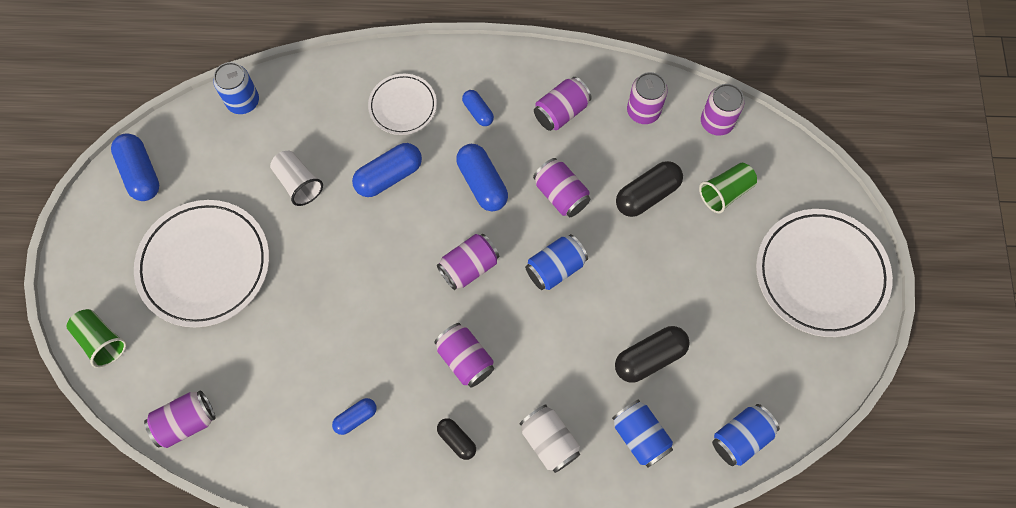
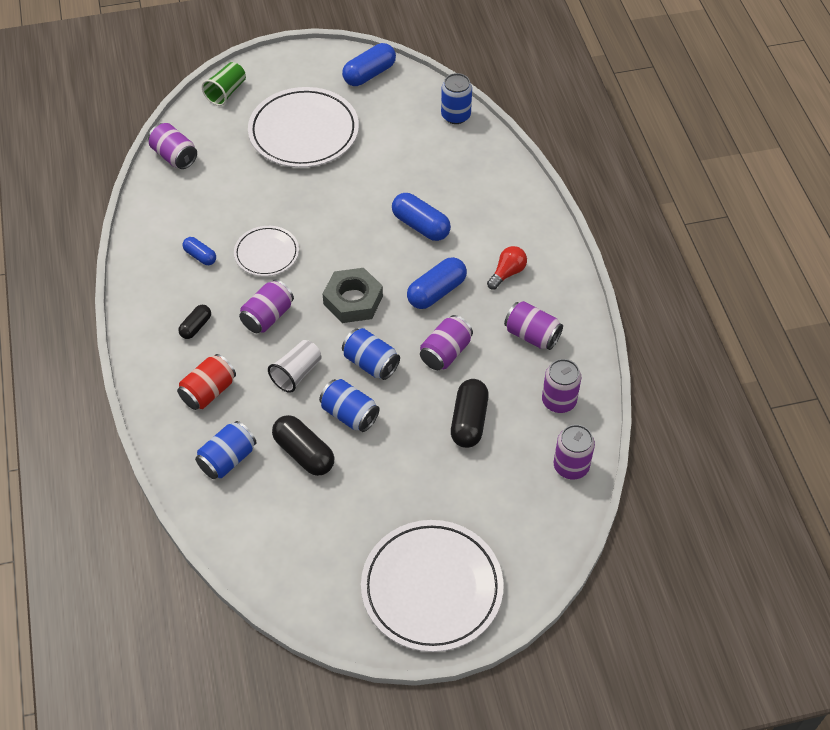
camera: 75 degrees right, 15 degrees down
(298, 183) = (393, 169): white cup -> white cup (297, 373)
(403, 106) = (492, 219): white plate -> white plate (266, 253)
(469, 267) = (353, 300): purple can -> grey nut
(478, 112) = (507, 273): blue capsule -> red light bulb
(549, 441) = (208, 391): white can -> red can
(647, 195) = (469, 421): black capsule -> black capsule turned 60 degrees clockwise
(725, 192) = (494, 487): green cup -> none
(740, 438) = (243, 541): blue can -> blue can (349, 414)

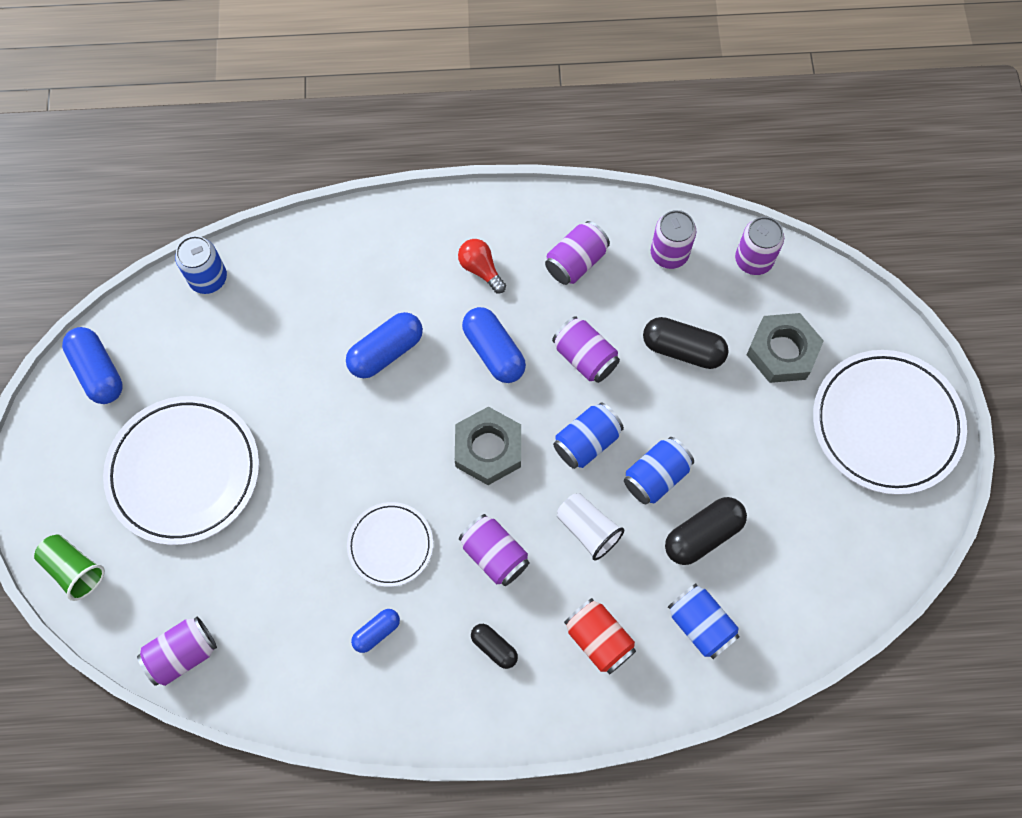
camera: 80 degrees left, 15 degrees up
(485, 497) = (782, 351): none -> grey nut

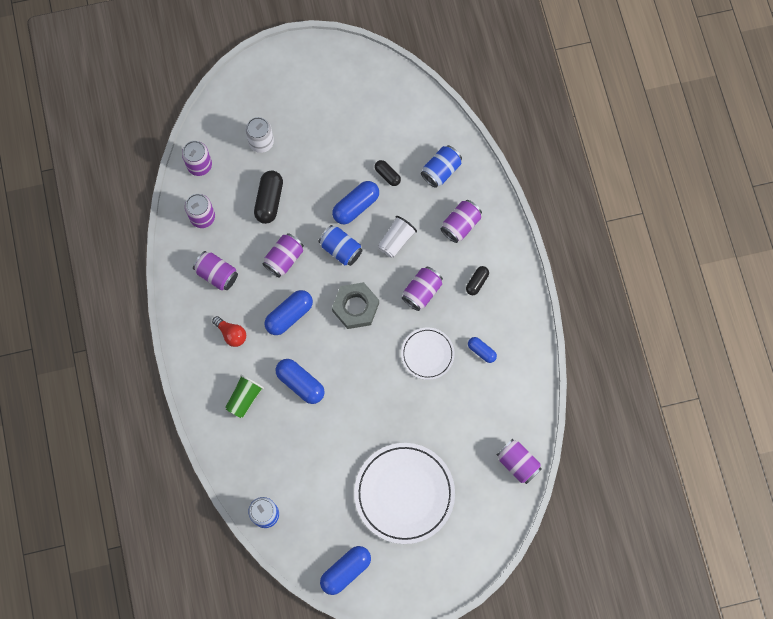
camera: 100 degrees left, 5 degrees up
(74, 569) = (480, 545): green cup -> green cup (244, 398)
(481, 269) = (231, 334): red light bulb -> red light bulb turned 90 degrees counterclockwise
(598, 639) = (460, 225): red can -> purple can
(656, 476) = (356, 206): blue can -> blue capsule
(703, 535) = (387, 175): black capsule -> black capsule, size x0.59
(782, 351) = (261, 142): grey nut -> white can
(886, 424) = (299, 80): white plate -> none

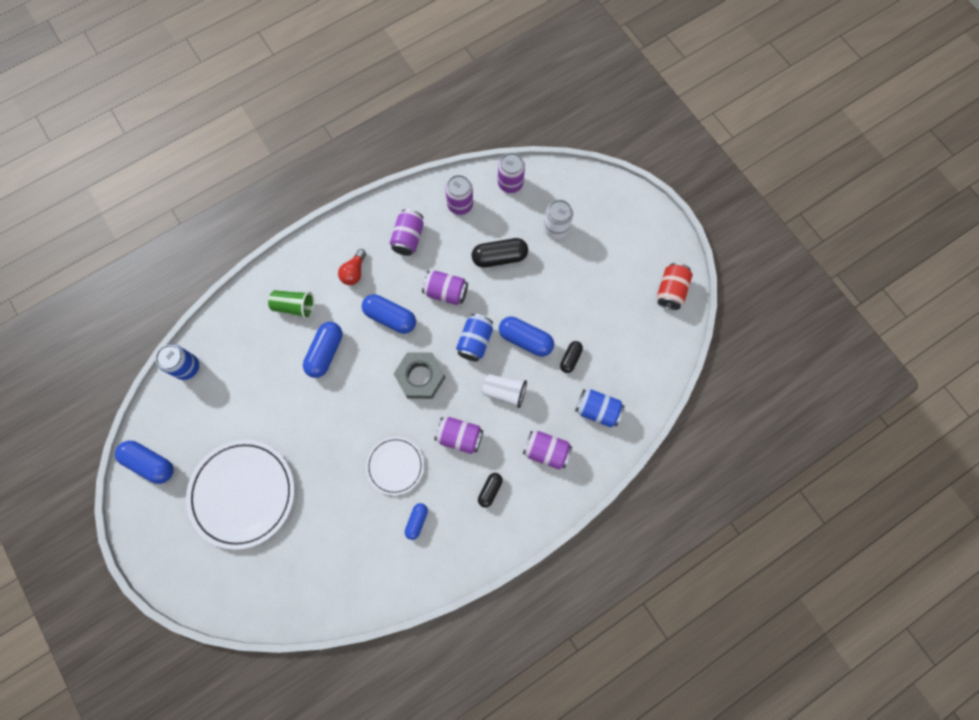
camera: 70 degrees right, 0 degrees up
(359, 70) = (671, 291): none -> red can
(477, 282) = (490, 490): black capsule -> black capsule turned 75 degrees counterclockwise
(517, 463) = (307, 602): purple can -> none

